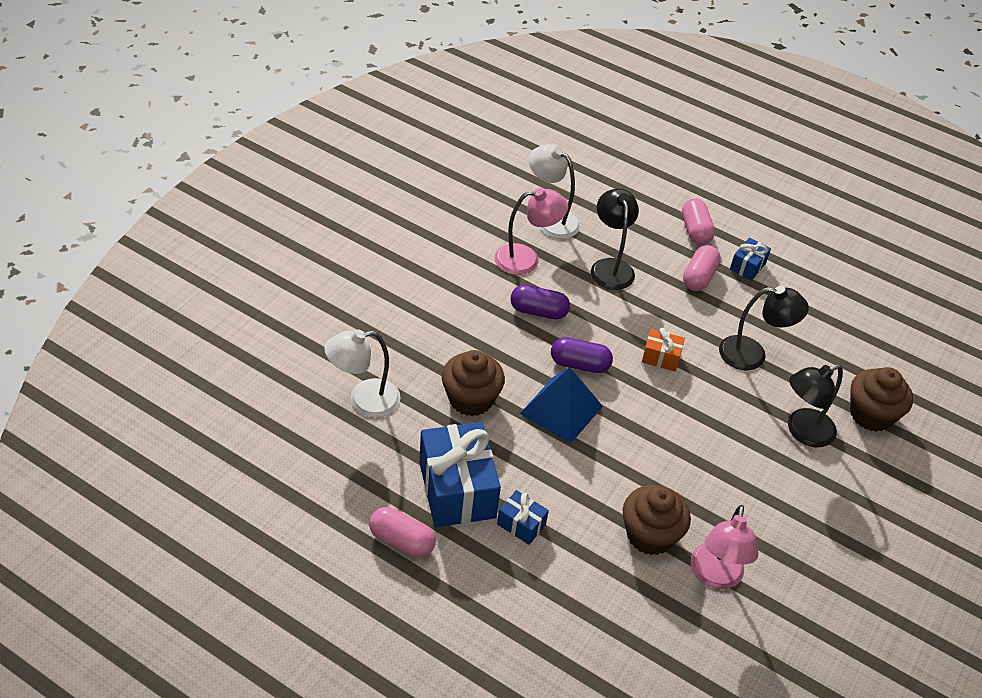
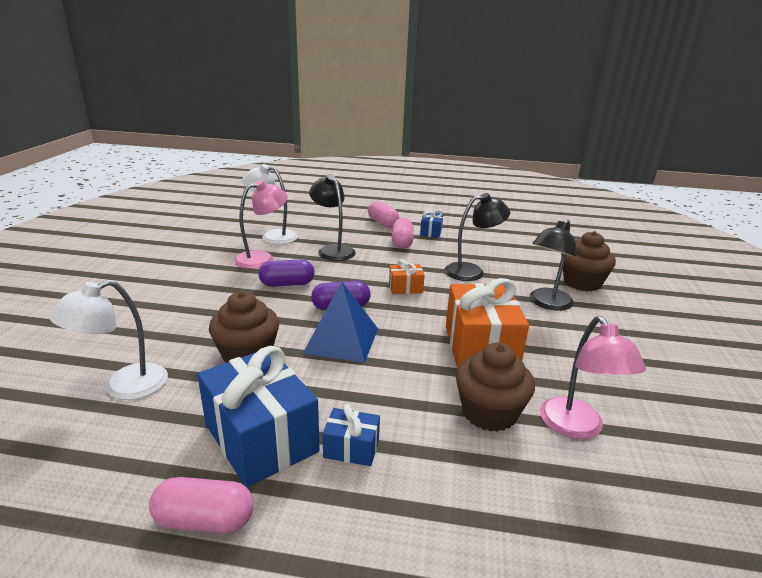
camera: 20 degrees left, 20 degrees down
(689, 464) = (480, 347): none -> orange gift

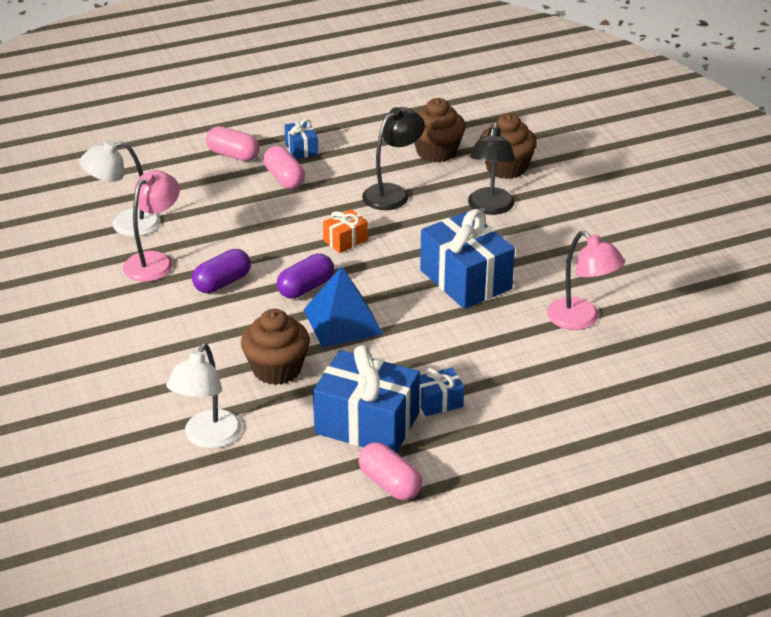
camera: 30 degrees left, 10 degrees up
(204, 520) = (389, 483): pink capsule -> pink capsule turned 75 degrees clockwise
(333, 250) = (219, 218): black lamp -> none
(480, 347) = (465, 279): orange gift -> blue gift
(489, 412) = (513, 334): brown cupcake -> brown cupcake (436, 152)

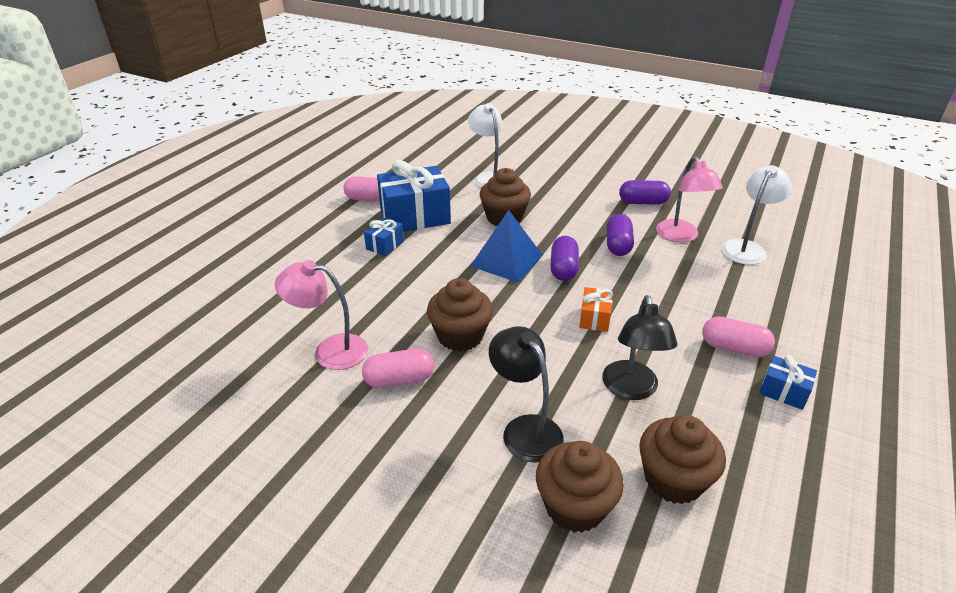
camera: 140 degrees right, 0 degrees up
(114, 310) = (643, 202): none -> purple capsule
(233, 155) = (813, 347): pink capsule -> pink capsule (399, 379)
(465, 279) = (460, 336): blue gift -> brown cupcake

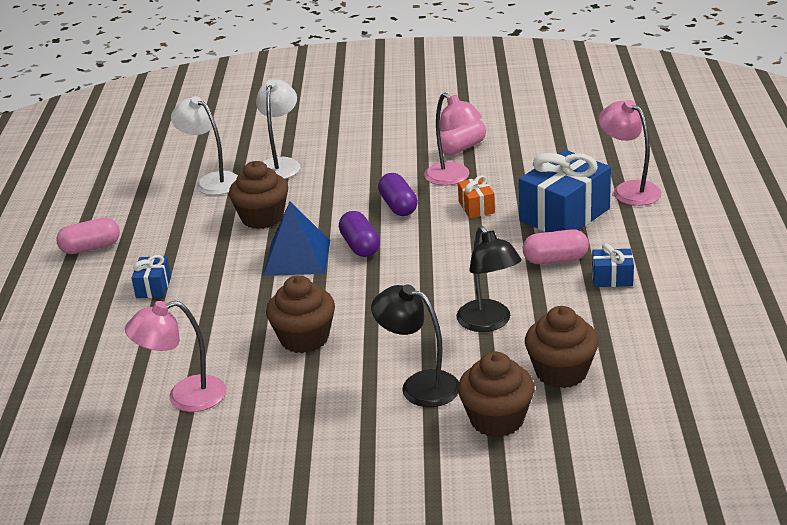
camera: 25 degrees left, 5 degrees down
(399, 379) = (275, 393): pink capsule -> pink capsule (462, 148)
(415, 217) = (162, 248): blue gift -> blue gift (564, 215)
(594, 318) = (420, 279): orange gift -> orange gift (476, 207)
(643, 202) = (396, 156): purple capsule -> none
(746, 248) = (520, 169): white lamp -> white lamp (281, 164)
(846, 303) = (629, 190): none -> pink lamp

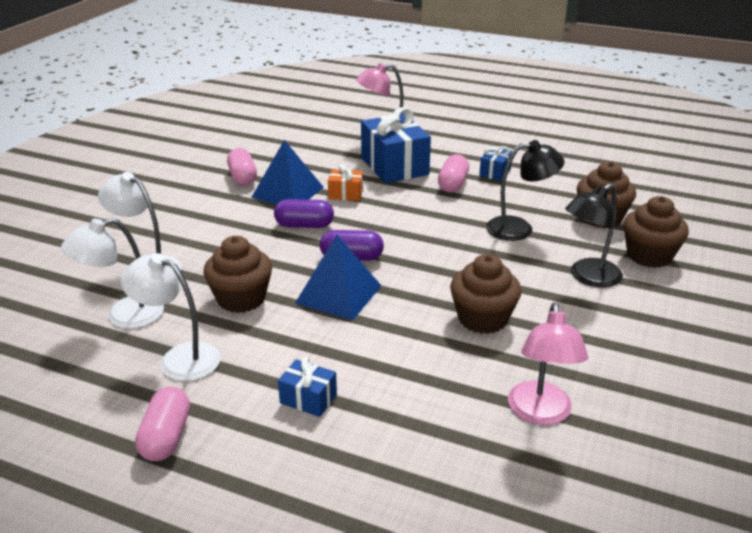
camera: 70 degrees left, 0 degrees up
(174, 221) = (179, 358): none -> white lamp
(453, 178) = (288, 192): pink lamp -> blue pyramid

